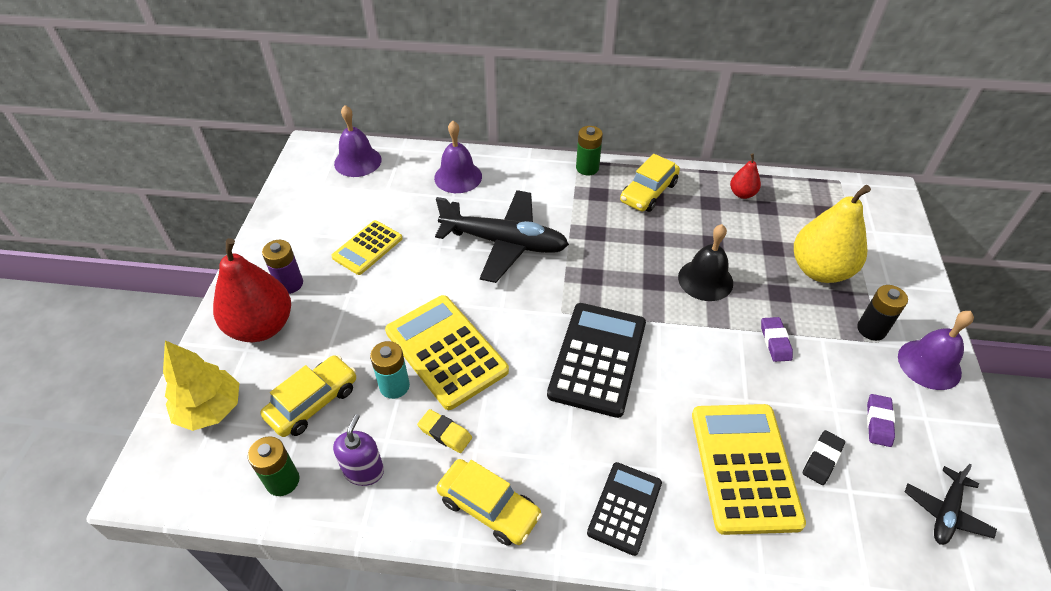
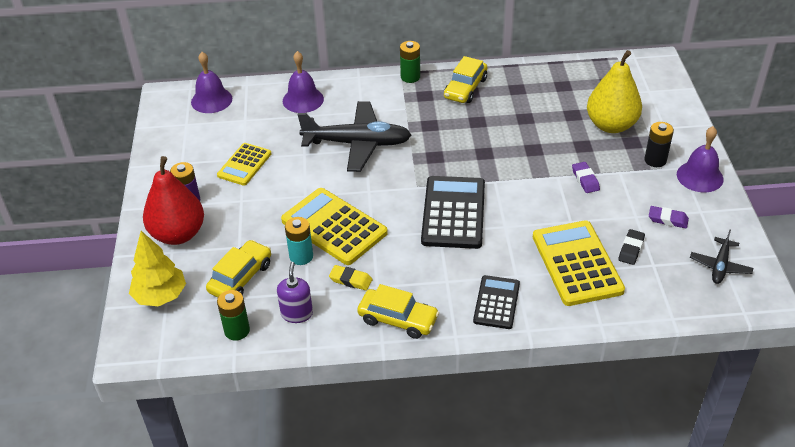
camera: 10 degrees left, 5 degrees down
(705, 280) = (524, 146): black bell -> none
(742, 194) = (541, 78): red pear -> none
(878, 422) = (667, 219): purple eraser -> purple eraser turned 75 degrees counterclockwise

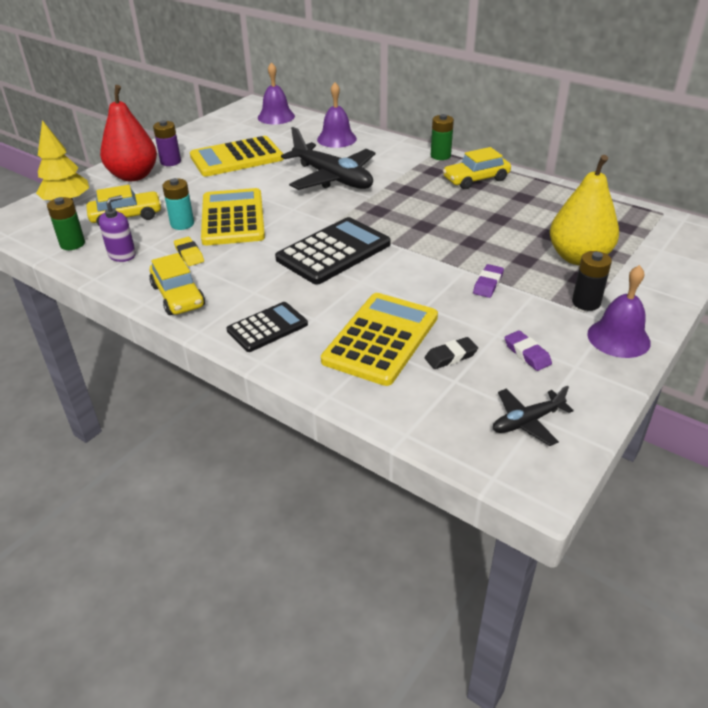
camera: 40 degrees right, 5 degrees down
(244, 164) = (237, 158): yellow calculator -> yellow calculator, size x1.67

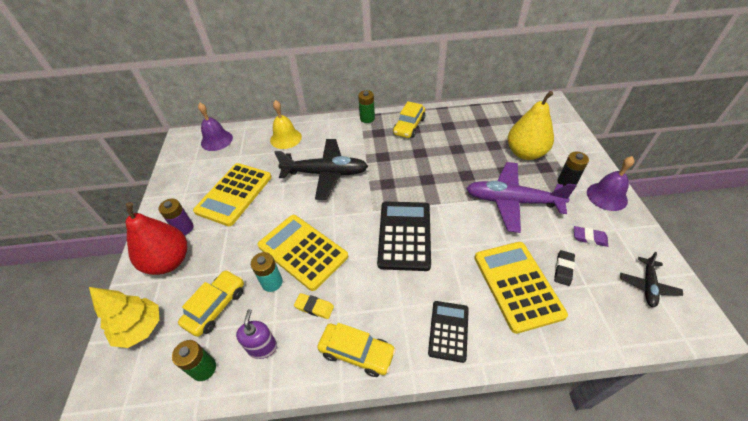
camera: 40 degrees left, 10 degrees up
(336, 139) = (286, 138): purple bell -> yellow bell
(488, 284) = (512, 201): purple eraser -> purple plane

